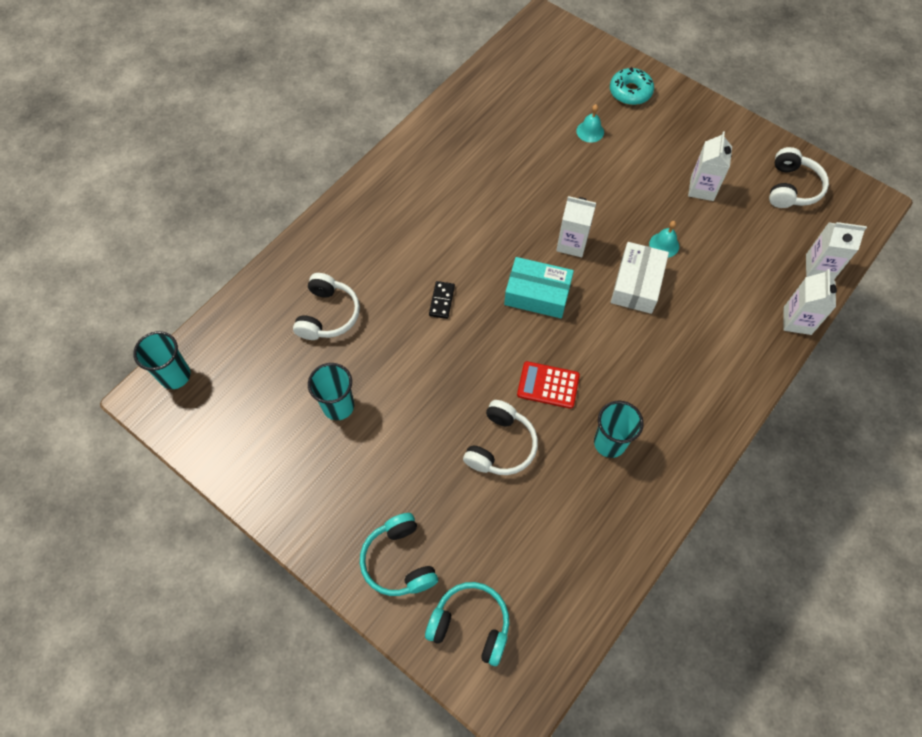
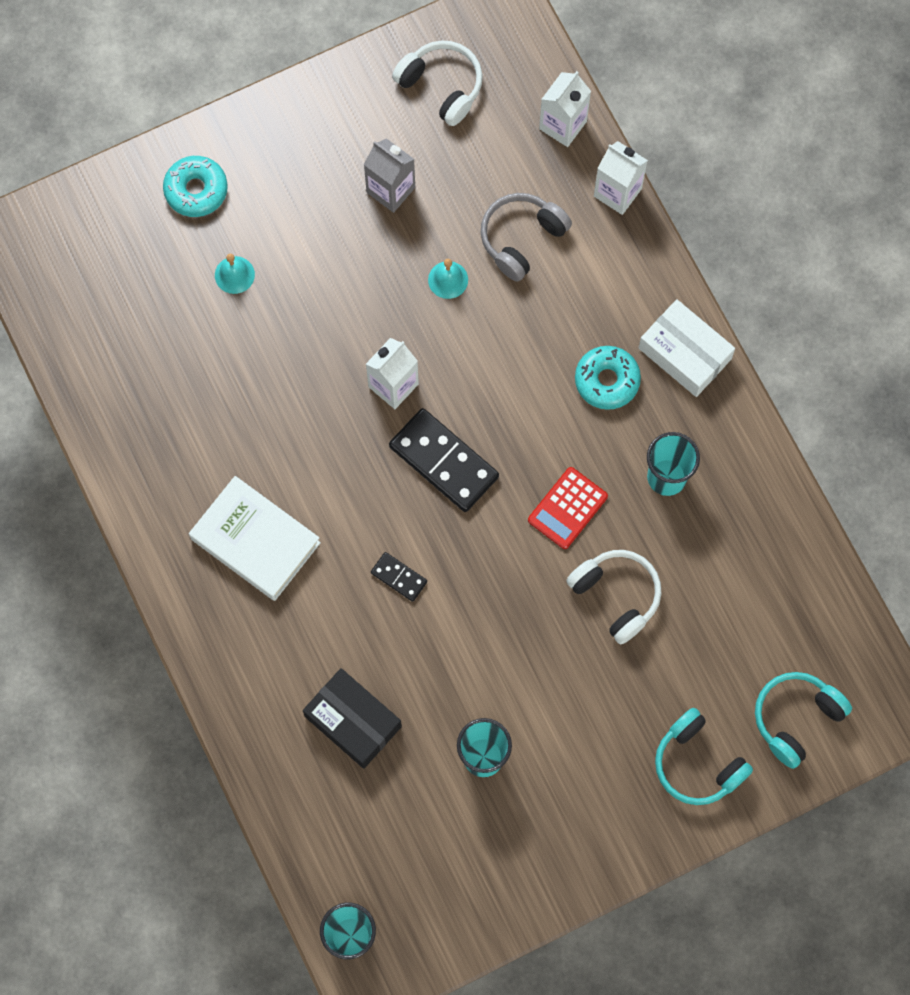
camera: 65 degrees left, 10 degrees up
(328, 315) = (353, 721): white headphones -> black box
(399, 561) = (697, 763): turquoise headphones -> turquoise headphones turned 45 degrees clockwise
(424, 211) = (255, 541): none -> white book
(537, 294) = (444, 461): turquoise box -> black domino
(637, 284) = (486, 340): white box -> white box (685, 353)
(656, 371) = (607, 380): none -> turquoise donut
(702, 189) = (390, 190): white carton -> grey carton
(722, 275) = (521, 238): none -> grey headphones

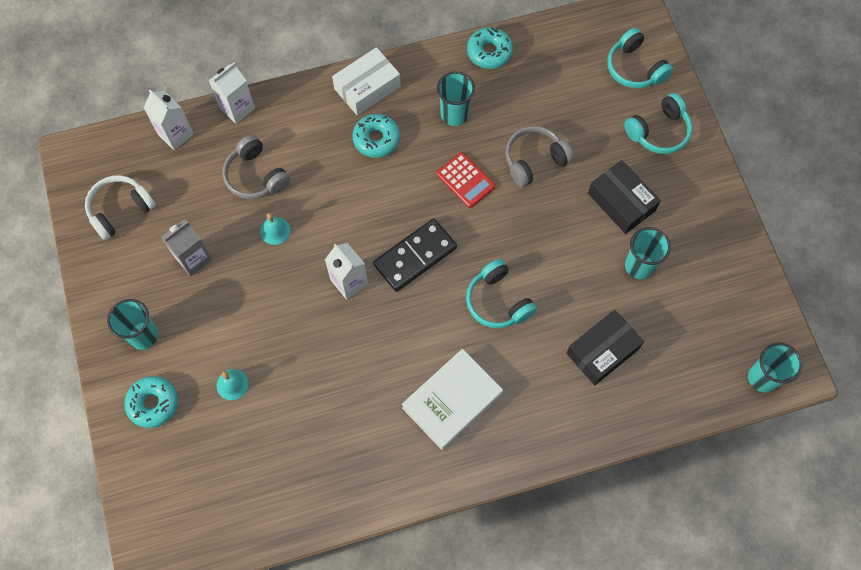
camera: 80 degrees left, 5 degrees down
(279, 157) = (143, 335): none -> turquoise cup
(399, 577) = (497, 301): black domino -> turquoise headphones
(575, 722) = (621, 202): none -> black box
(616, 595) = (534, 160): white headphones -> grey headphones
(778, 509) = (489, 52): none -> turquoise donut

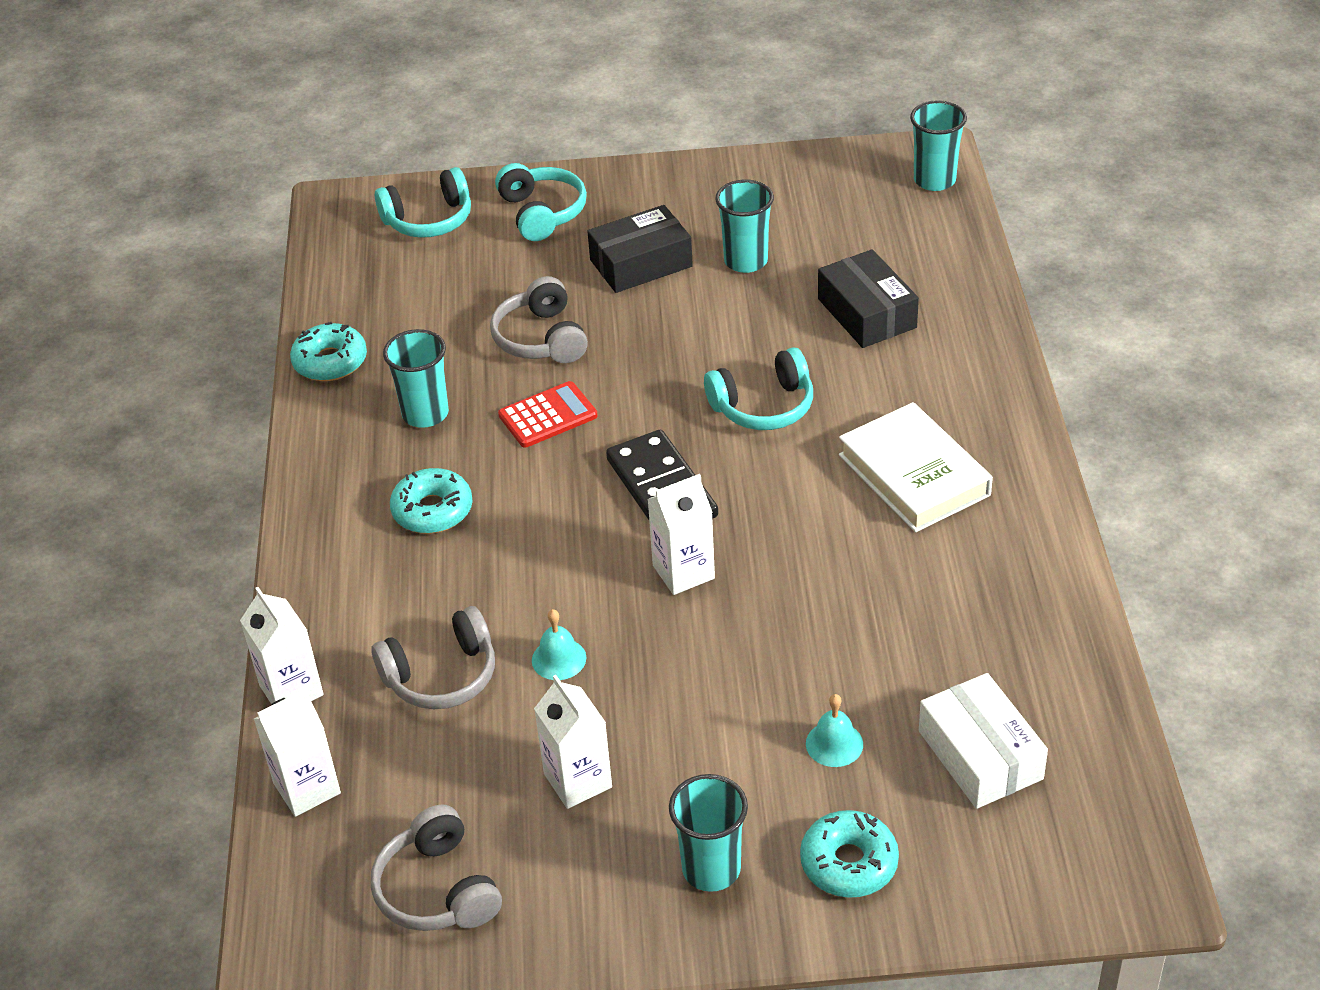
camera: 75 degrees left, 25 degrees down
(120, 210) = (437, 889): white headphones -> grey headphones
(193, 259) = (578, 780): grey carton -> white carton
(367, 87) = (329, 511): white box -> white box (980, 755)

